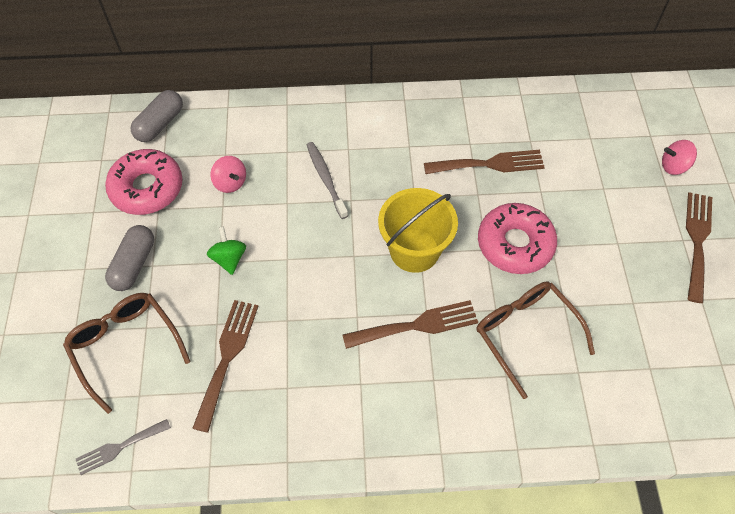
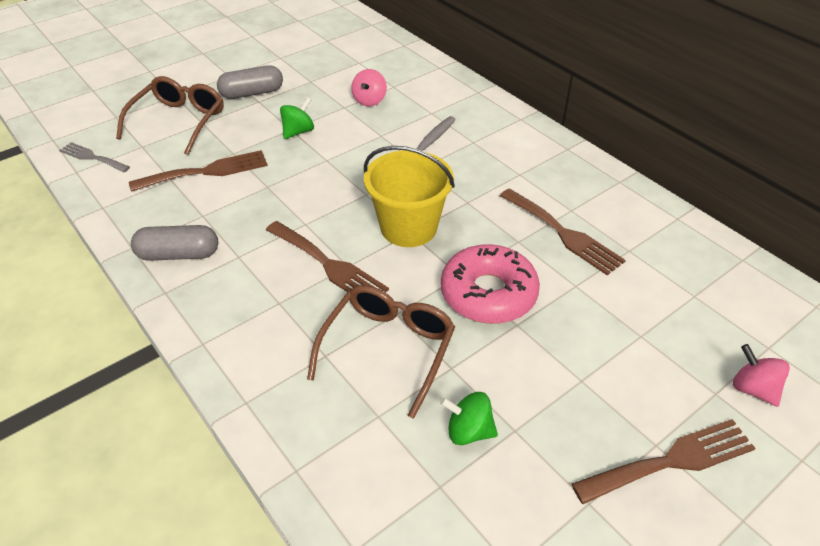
camera: 55 degrees right, 15 degrees down
(147, 188) = (323, 68): pink donut -> none
(160, 124) = (386, 48): grey capsule -> grey capsule (178, 254)
(620, 328) = (468, 431): none -> green spinning top

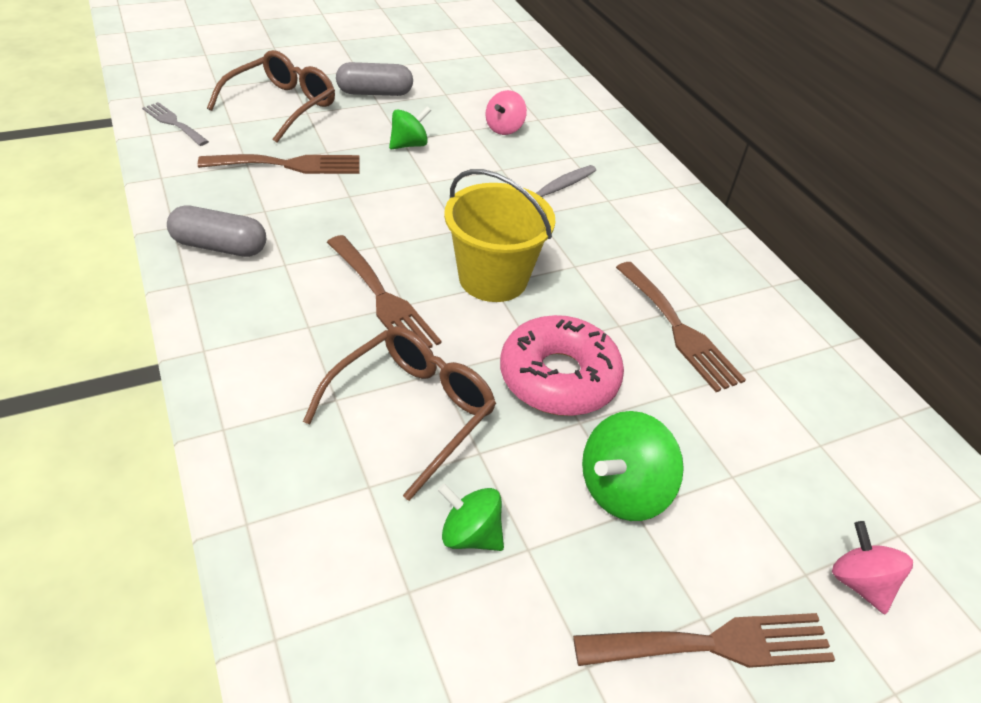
camera: 10 degrees right, 0 degrees up
(567, 367) = (622, 490): none -> green spinning top

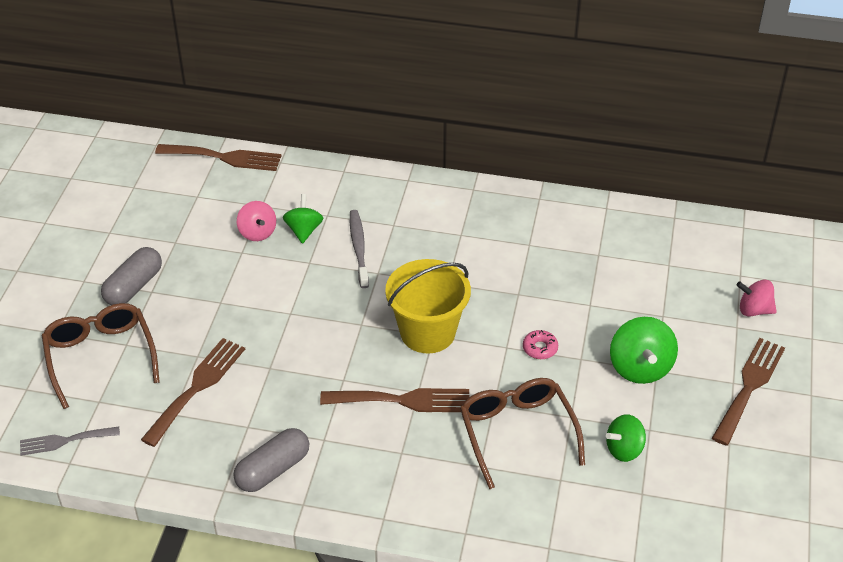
camera: 50 degrees left, 0 degrees up
(409, 145) = (231, 301): green spinning top -> green spinning top (304, 230)
(559, 377) = (540, 348): pink donut -> pink donut, size x0.41
(679, 329) = (543, 268): brown fork -> brown fork (224, 157)

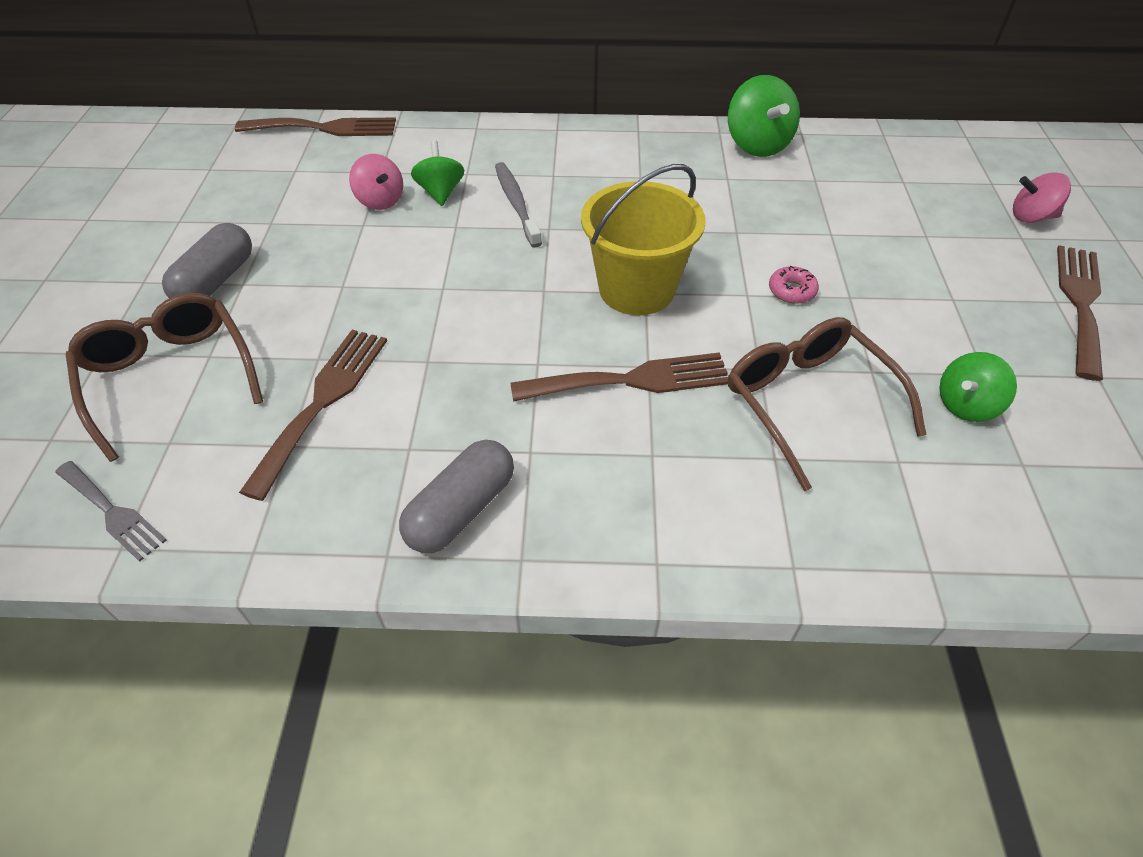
camera: 10 degrees left, 5 degrees up
(64, 441) = (112, 512): grey fork -> grey fork turned 120 degrees counterclockwise
(640, 368) = (931, 298): green spinning top -> green spinning top (757, 145)

